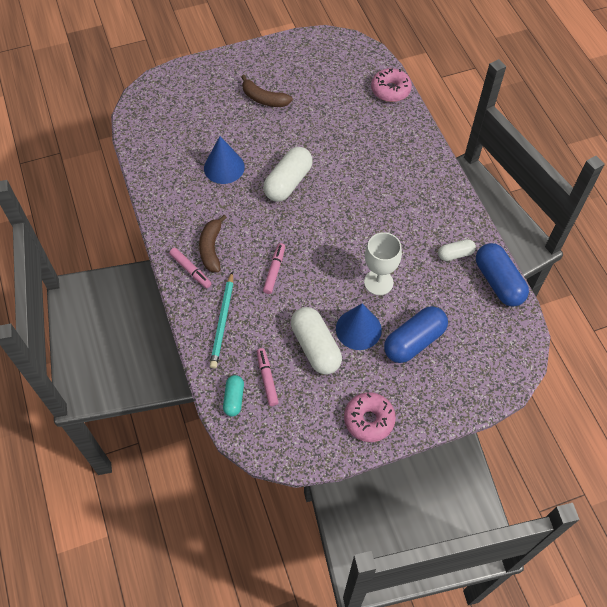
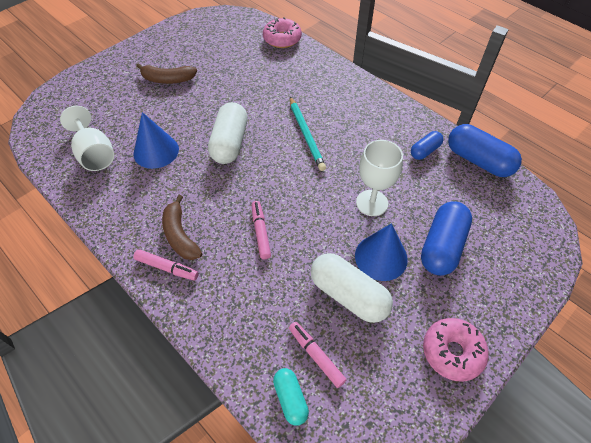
camera: 25 degrees left, 5 degrees down
(174, 152) = (95, 154): none -> white goblet
(223, 322) = (231, 310): turquoise pencil -> turquoise pencil (306, 135)
(455, 254) = (425, 151): white capsule -> blue capsule

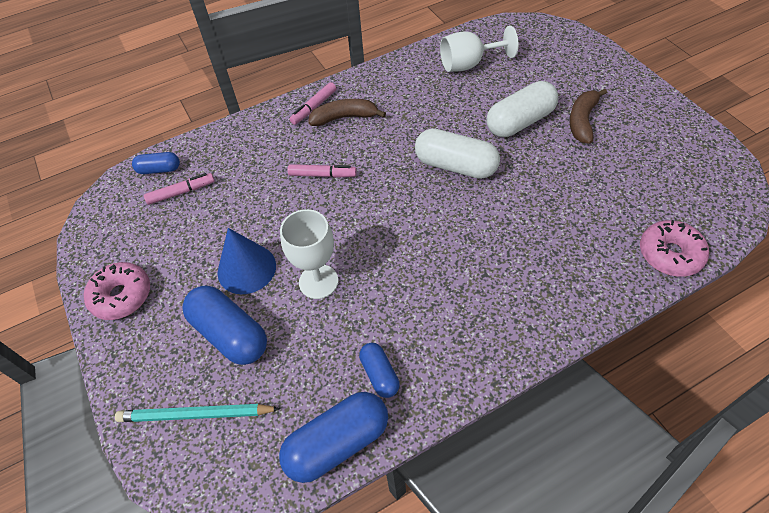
camera: 110 degrees right, 0 degrees up
(156, 151) = (460, 106): blue cone -> none
(290, 399) = (159, 169): turquoise capsule -> blue capsule
(306, 135) = (449, 241): turquoise pencil -> turquoise pencil (195, 415)
(348, 295) = (221, 229): white capsule -> white capsule (520, 122)

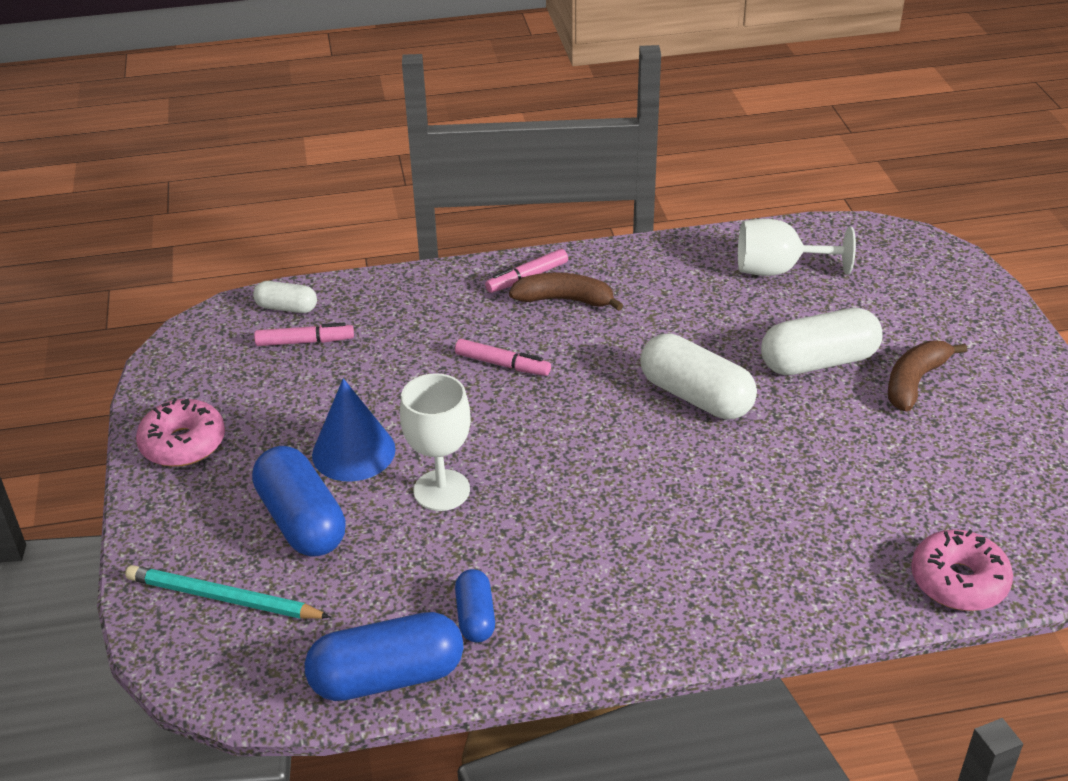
camera: 15 degrees right, 15 degrees down
(159, 169) = (287, 308): blue capsule -> white capsule

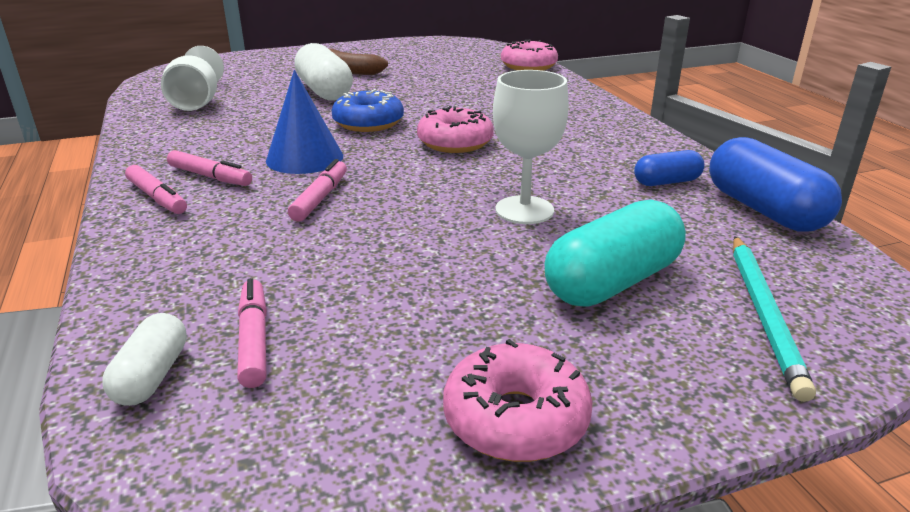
camera: 100 degrees left, 10 degrees down
(302, 520) = (612, 282): blue capsule -> turquoise capsule
(353, 452) = (484, 265): blue cone -> blue cone (304, 158)
(565, 300) = (210, 176): brown banana -> pink marker
(623, 461) = (455, 142): none -> pink donut
(696, 396) = (368, 123): white capsule -> blue donut

